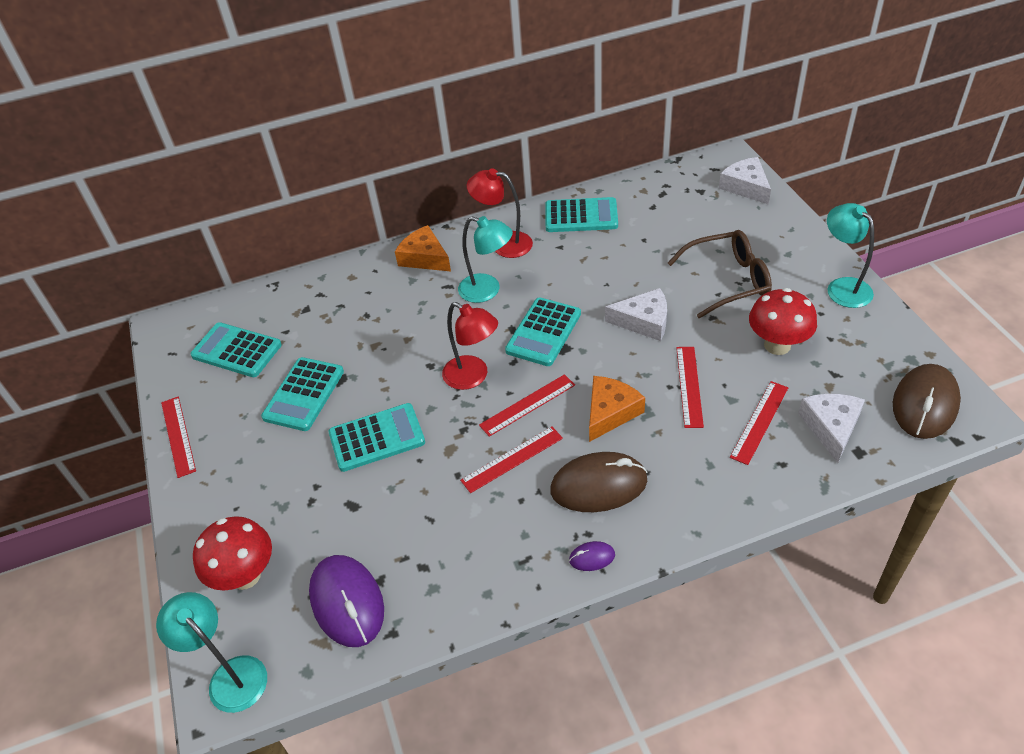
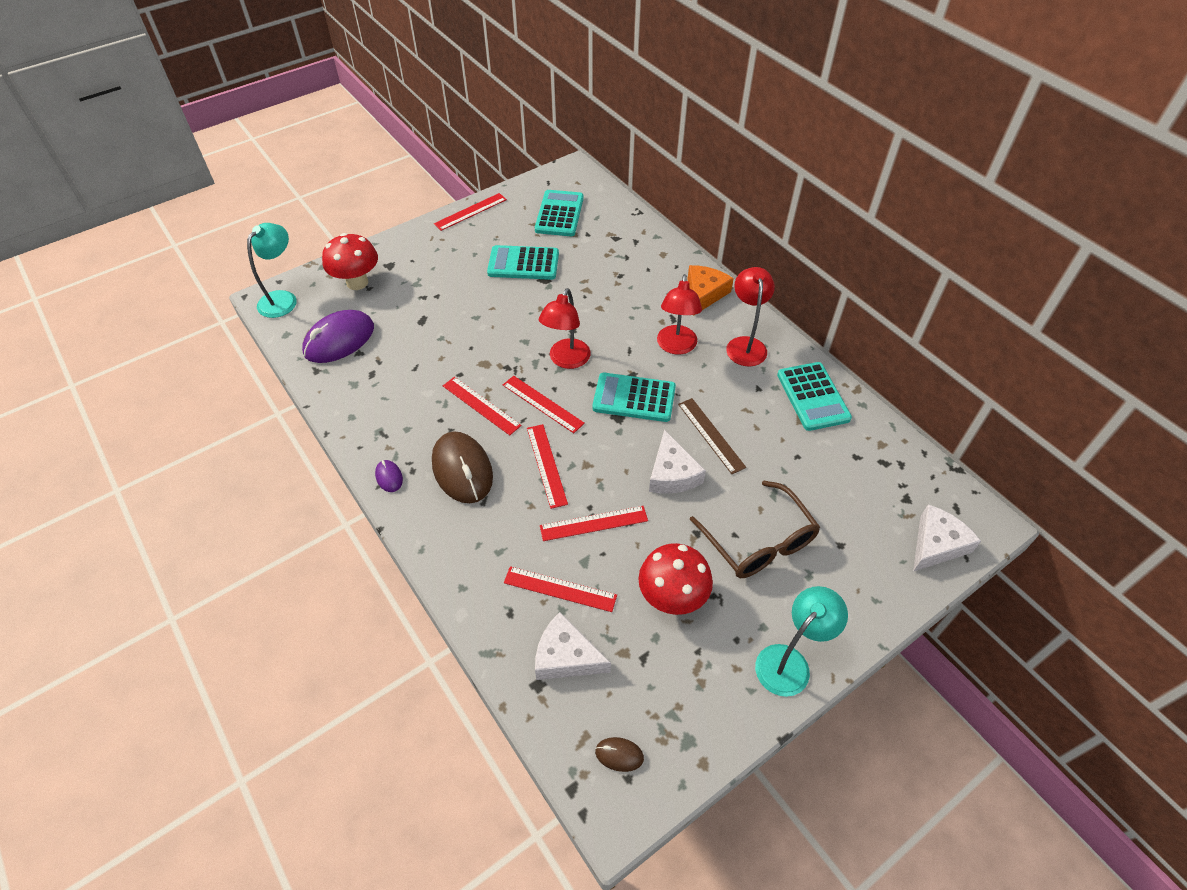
camera: 70 degrees right, 5 degrees up
(377, 438) = (488, 317): turquoise calculator -> none
(487, 290) = (676, 347): turquoise lamp -> red lamp
(605, 287) = (711, 435): none -> brown ruler
(610, 412) = (546, 465): orange cheese -> red ruler
(831, 427) = (566, 656): white cheese -> white cheese turned 150 degrees counterclockwise
(925, 404) = (619, 755): brown mouse -> brown mouse, size x0.45

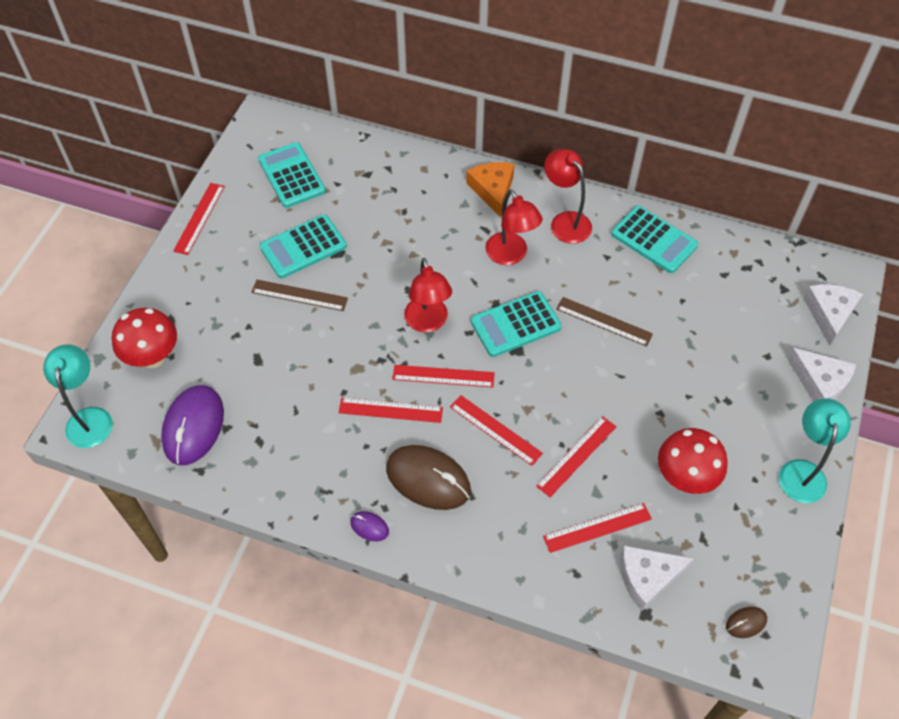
camera: 35 degrees left, 5 degrees up
(491, 293) = (299, 295): none -> brown ruler
(672, 474) = (601, 374): white cheese -> white cheese (820, 382)
(759, 542) = (710, 391): brown glasses -> none

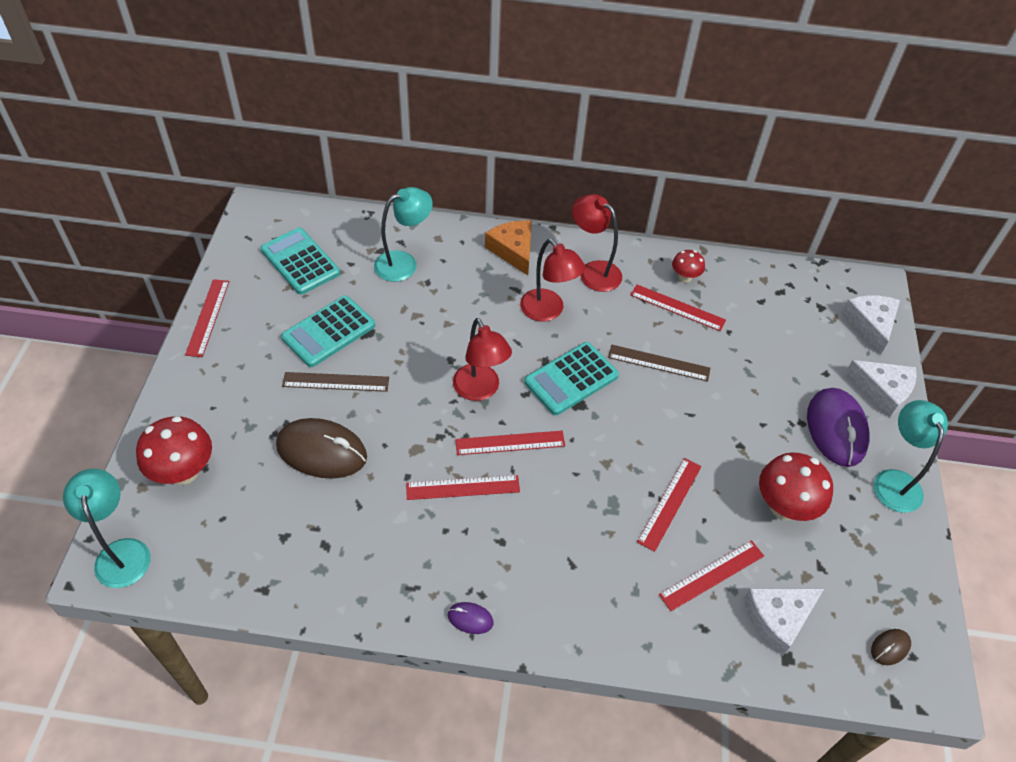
camera: 15 degrees left, 5 degrees down
(193, 427) = (246, 541): purple mouse -> purple mouse (836, 429)
(386, 189) = (404, 263): none -> turquoise lamp
(428, 479) = (521, 555): brown mouse -> brown mouse (322, 451)
(495, 430) = (579, 490): red ruler -> red ruler (677, 307)
(654, 240) = (685, 277): turquoise calculator -> red mushroom

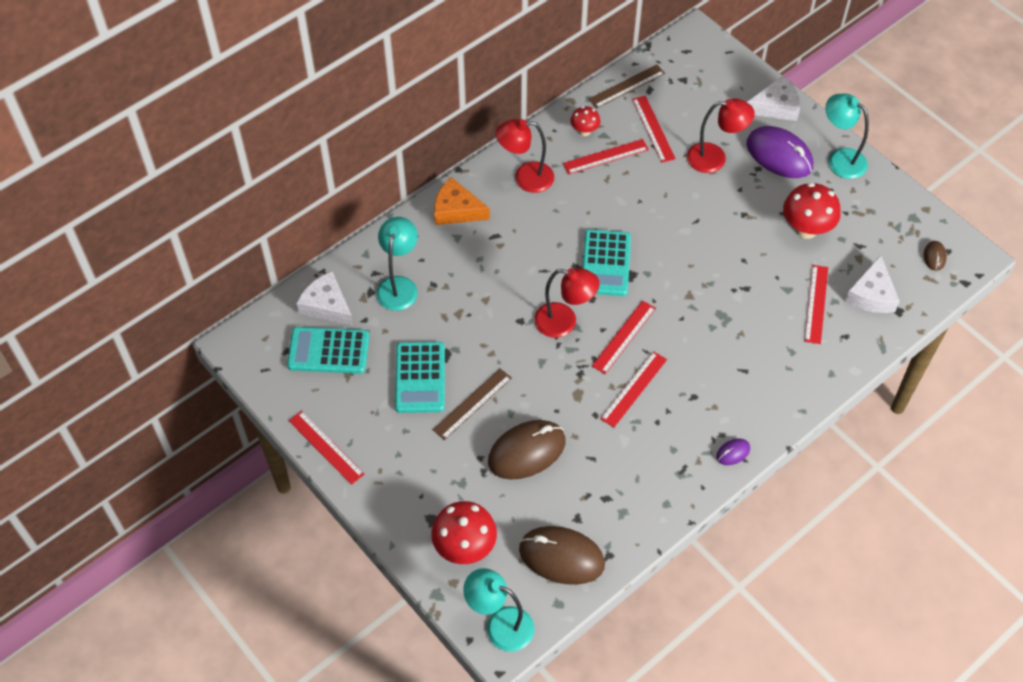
camera: 45 degrees left, 5 degrees up
(231, 552) = (561, 557): none -> brown mouse
(548, 311) = (534, 232): red lamp -> red lamp (715, 158)
(659, 363) = (640, 204): brown ruler -> brown ruler (626, 86)
(670, 503) = (750, 285): red ruler -> red ruler (653, 129)
(870, 324) = (722, 67): white cheese -> white cheese (327, 305)

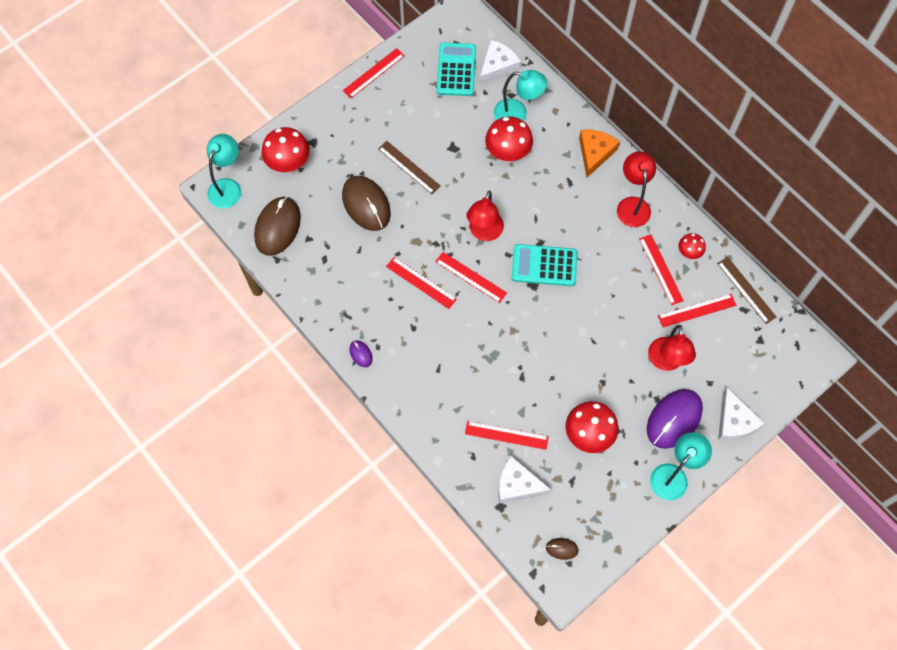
camera: 90 degrees right, 10 degrees up
(420, 378) = (432, 131): turquoise calculator -> none
(454, 297) = (507, 153): none -> red mushroom

